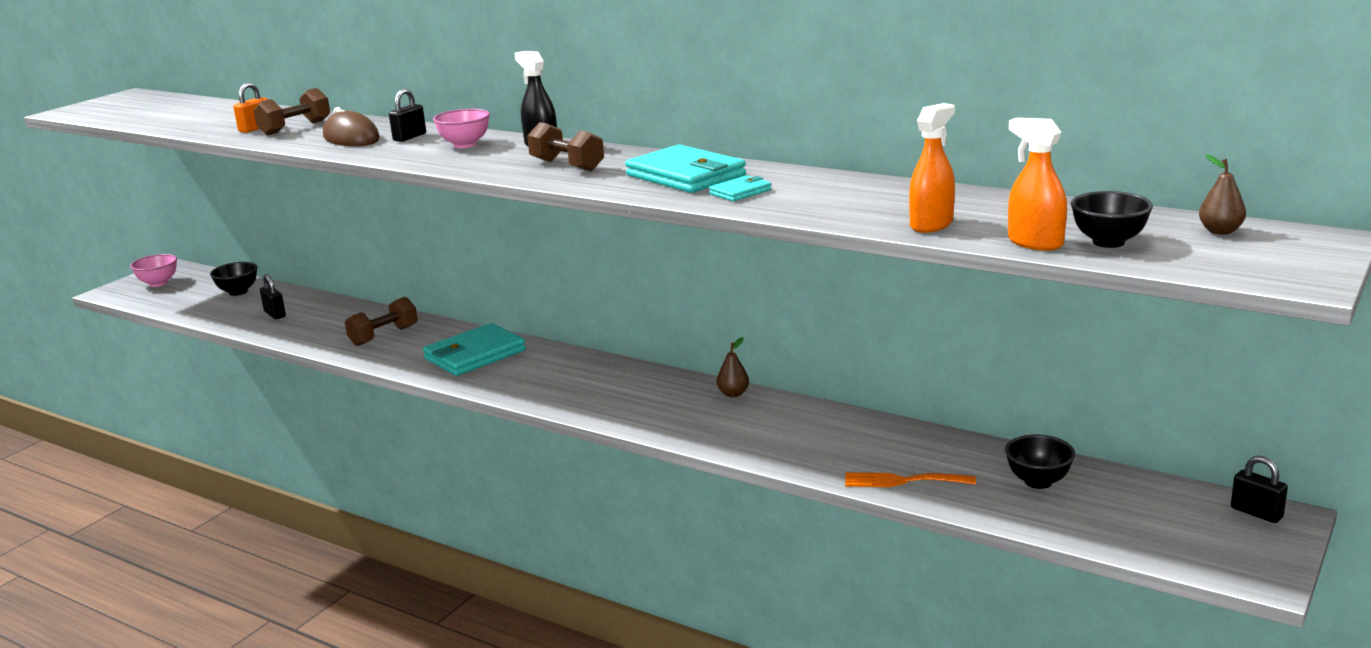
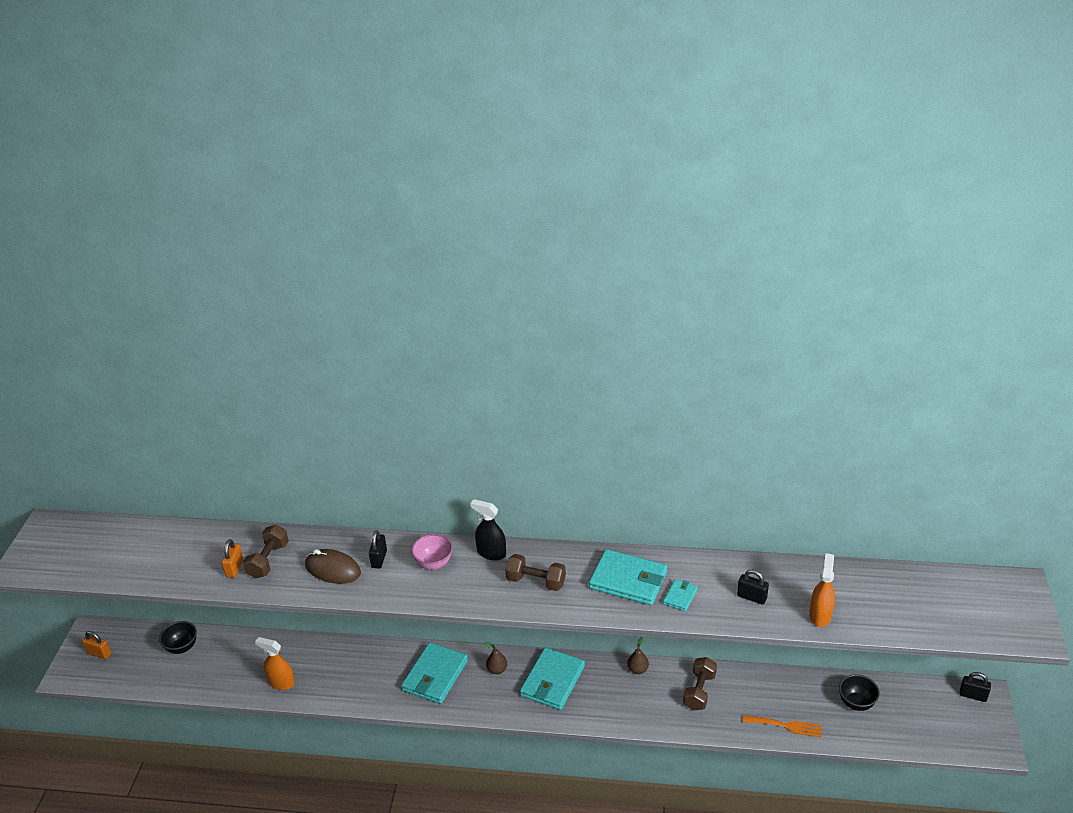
camera: 25 degrees left, 15 degrees up
(158, 283) = (99, 653): pink bowl -> orange padlock
(275, 314) = (239, 668): black padlock -> black padlock (751, 597)
(384, 336) = (349, 672): brown dumbbell -> brown dumbbell (699, 691)
(611, 383) = (552, 681): none -> turquoise wallet
(902, 481) = (786, 726): orange fork -> orange fork turned 150 degrees counterclockwise
(1035, 243) = (888, 625): orange spray bottle -> orange spray bottle (281, 682)
(1108, 242) = (924, 615): black bowl -> none
(1220, 231) = (970, 587): brown pear -> brown pear (497, 670)

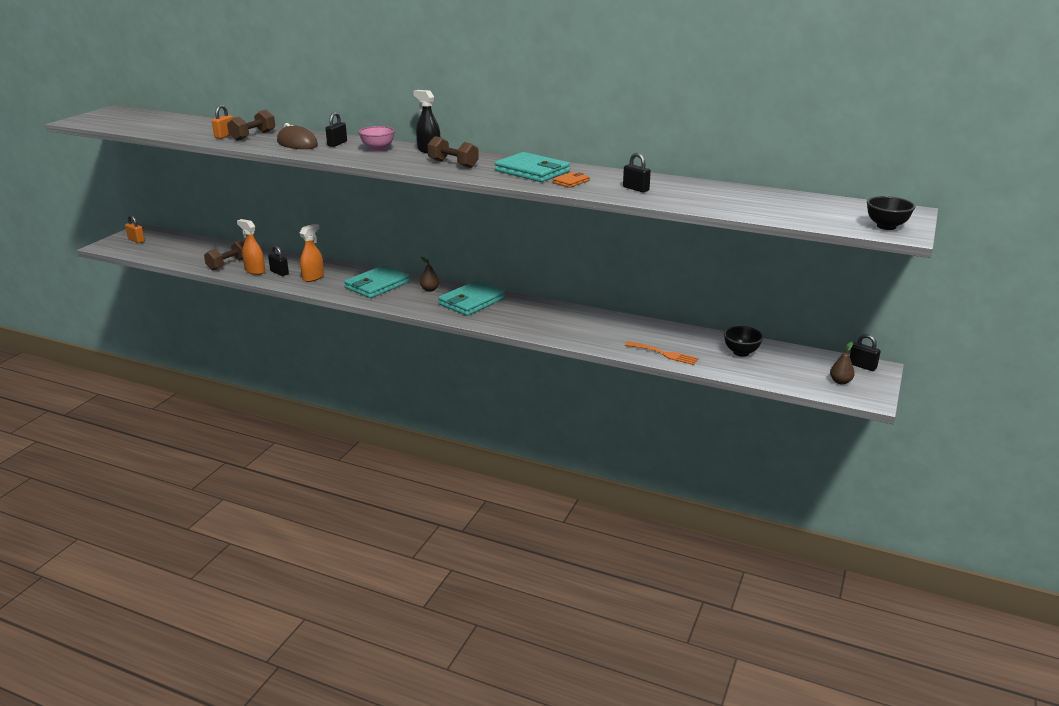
camera: 15 degrees right, 10 degrees down
(182, 647) = (197, 246): black bowl -> black bowl (886, 226)
(311, 679) = (279, 273): none -> black padlock
(637, 669) = (550, 307): brown pear -> brown pear (840, 381)
(680, 596) = (571, 182): turquoise wallet -> orange wallet
(699, 691) = (597, 325): brown dumbbell -> brown dumbbell (229, 264)
(820, 615) = (693, 202): orange spray bottle -> orange spray bottle (313, 277)

